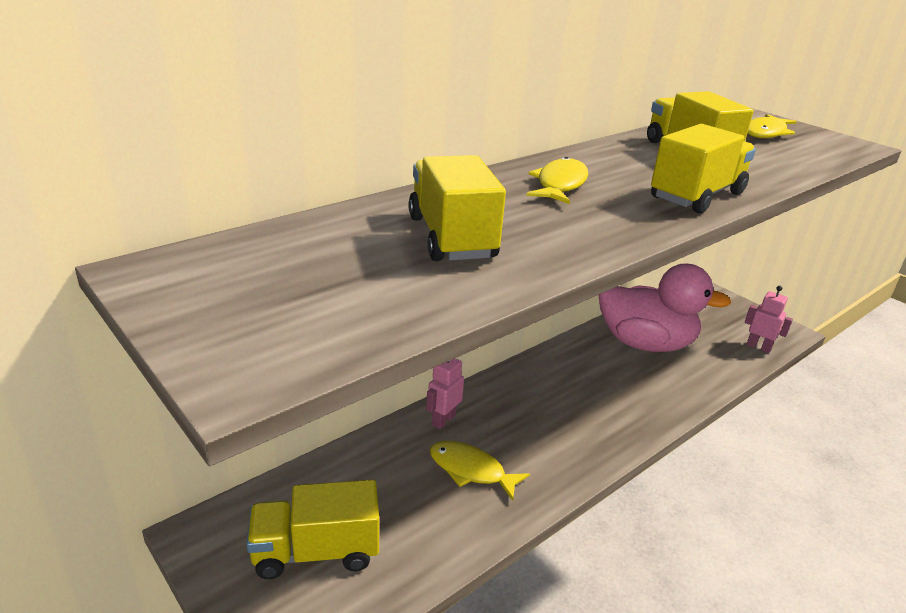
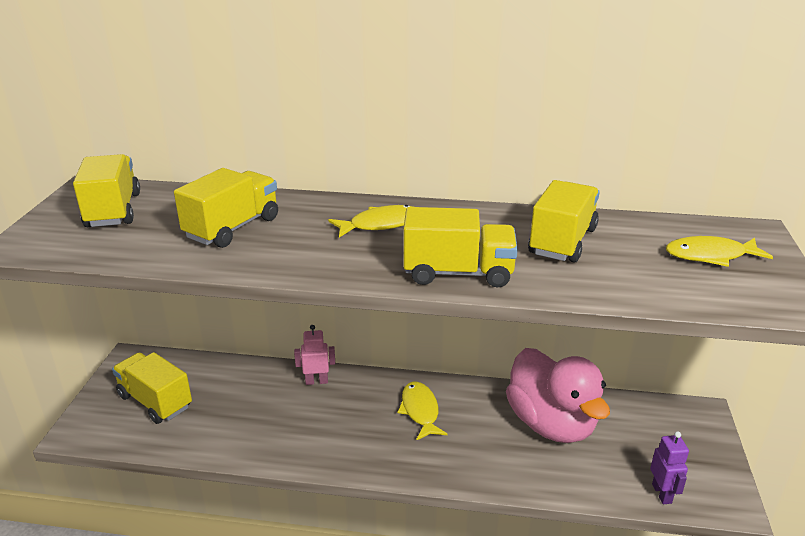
camera: 50 degrees right, 0 degrees up
(264, 278) = (113, 210): none -> yellow truck
(471, 470) = (282, 418): yellow fish -> yellow fish (420, 411)
(758, 347) = (662, 493): pink robot -> purple robot

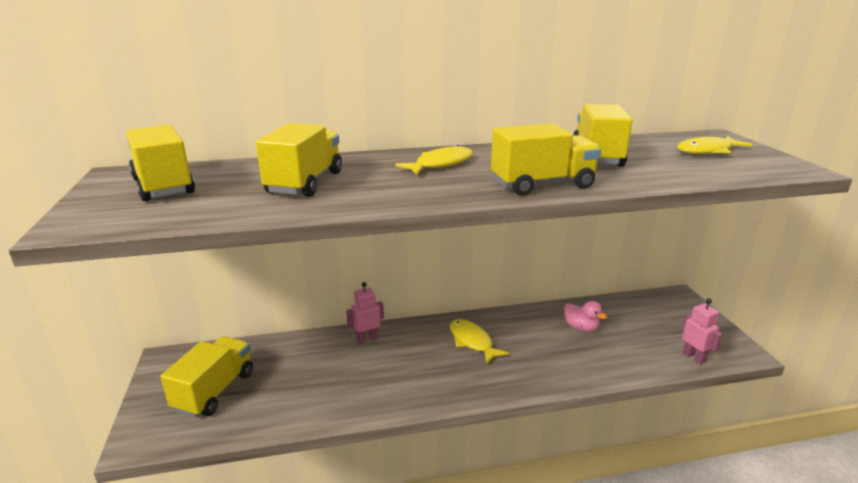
camera: 20 degrees left, 5 degrees down
(155, 401) = (214, 391): yellow truck -> yellow truck turned 90 degrees clockwise
(551, 424) = (581, 328): pink duck -> pink duck, size x0.42
(662, 493) = (694, 357): purple robot -> pink robot

